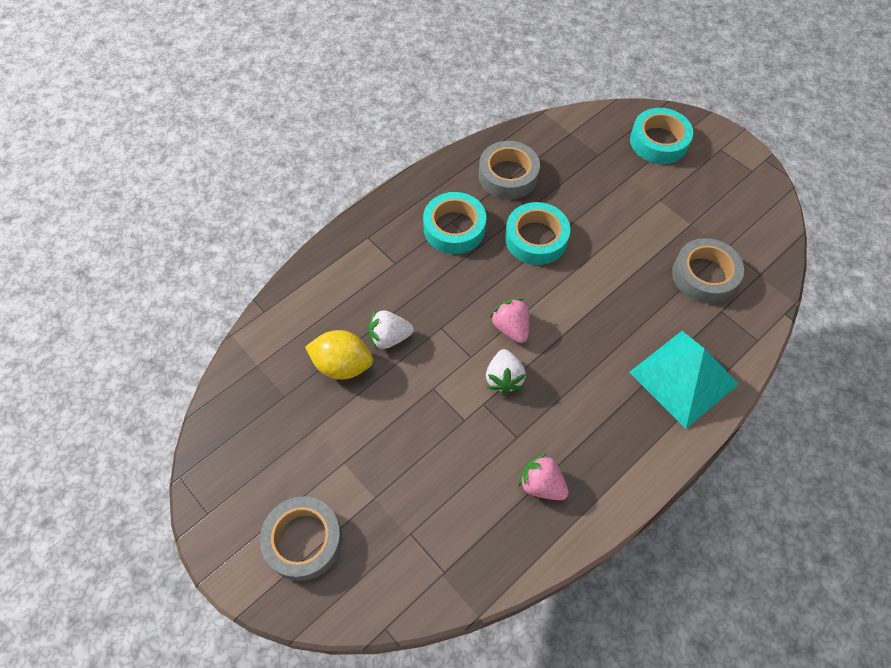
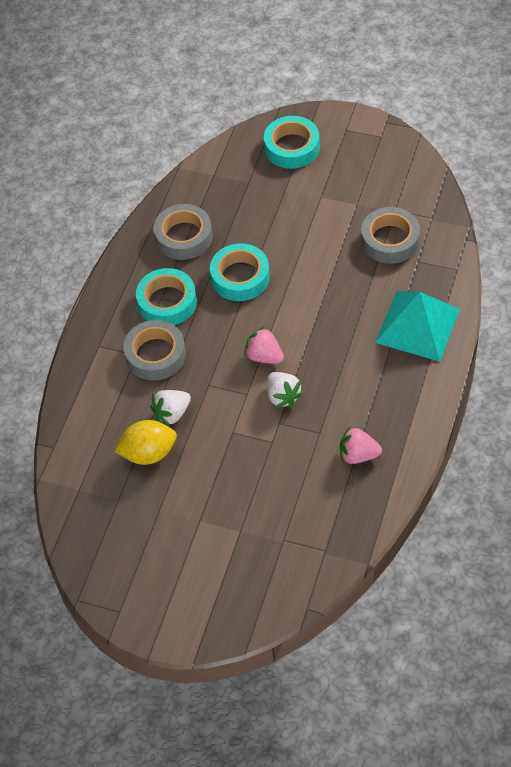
camera: 25 degrees left, 5 degrees down
(303, 540) = (207, 588): grey tape -> grey tape (155, 355)

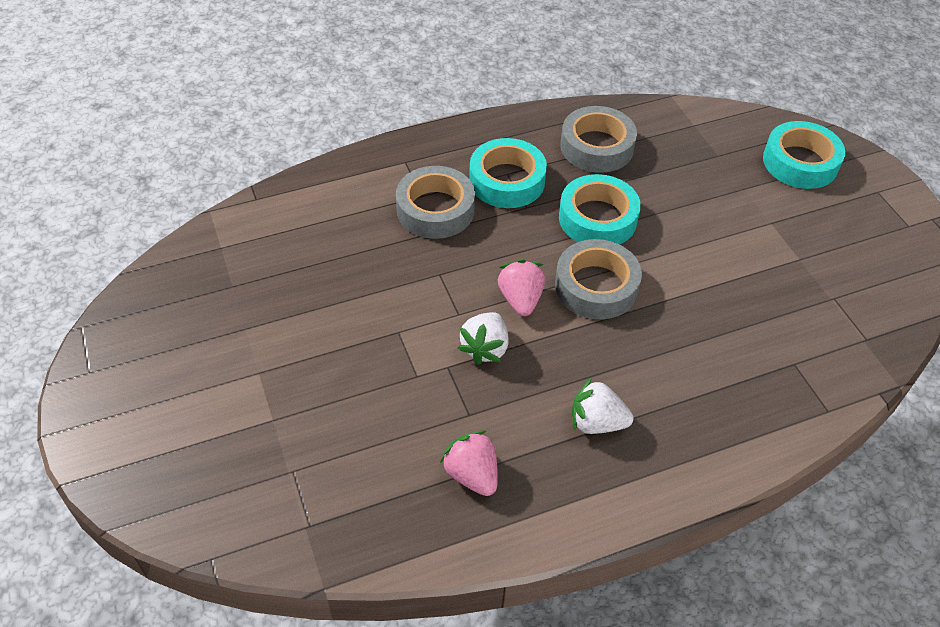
camera: 45 degrees right, 5 degrees down
(148, 453) = (310, 276): yellow lemon -> none
(172, 413) = (376, 265): white strawberry -> white strawberry (596, 422)
(390, 240) = (790, 318): grey tape -> grey tape (596, 286)
(417, 325) = (708, 420): turquoise pyramid -> none

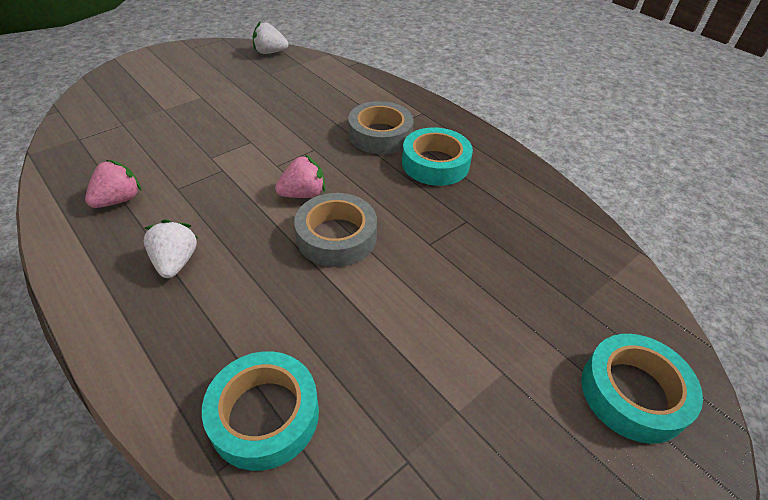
camera: 70 degrees right, 5 degrees down
(485, 348) = (245, 184): white strawberry -> white strawberry (270, 52)
(597, 147) = (517, 209): grey tape -> none
(597, 218) = (423, 224): turquoise tape -> turquoise tape (264, 415)

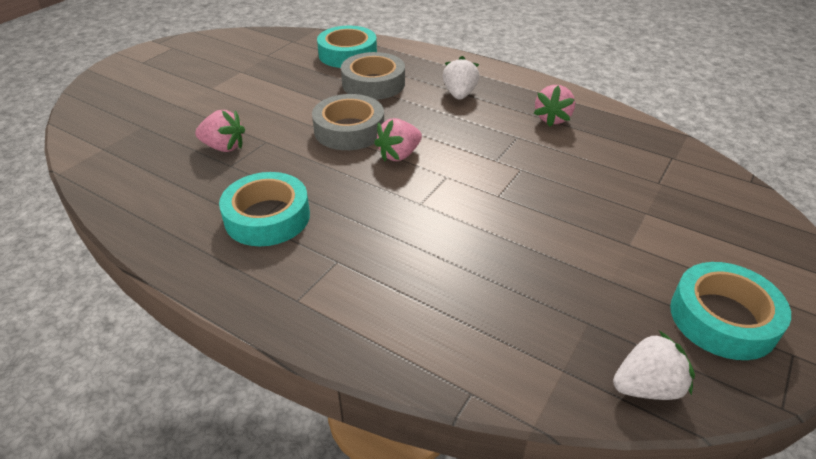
camera: 165 degrees right, 5 degrees down
(176, 262) = (459, 94): white strawberry -> white strawberry turned 150 degrees counterclockwise
(380, 135) = (348, 242): grey tape -> grey tape (373, 83)
(475, 245) = (224, 147): none -> pink strawberry
(633, 393) = (127, 93): turquoise tape -> turquoise tape (723, 318)

